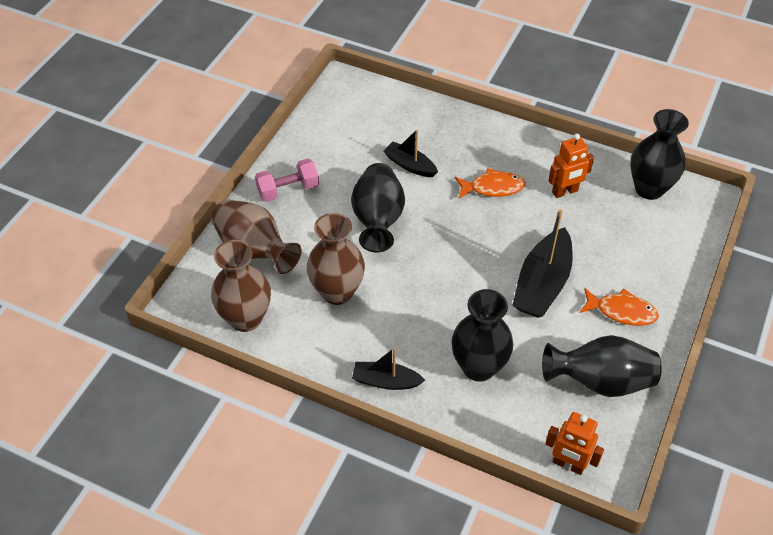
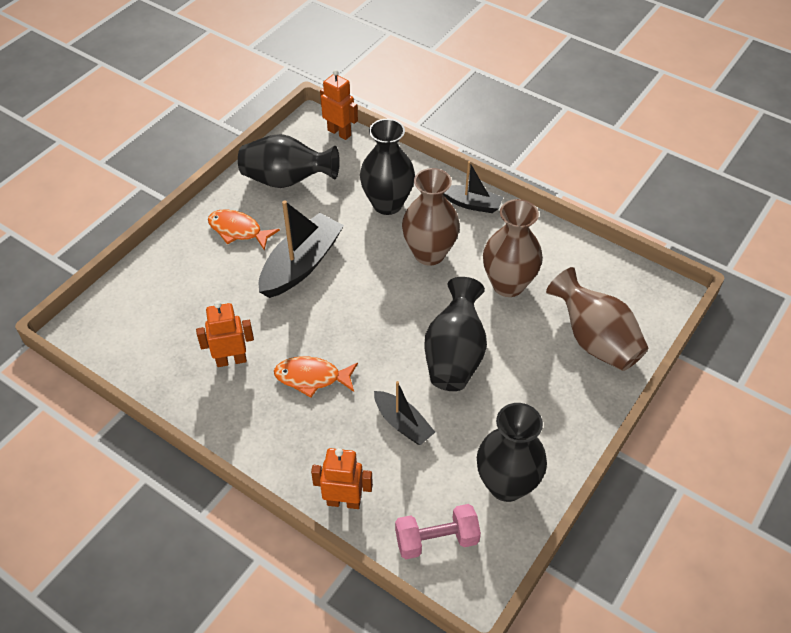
camera: 170 degrees left, 0 degrees up
(246, 318) = (600, 272): brown vase -> brown vase (429, 253)
(288, 190) = (557, 411): pink dumbbell -> pink dumbbell (436, 540)
(439, 113) = (344, 501): none -> orange robot
(649, 189) = (134, 350): black vase -> black vase (506, 484)

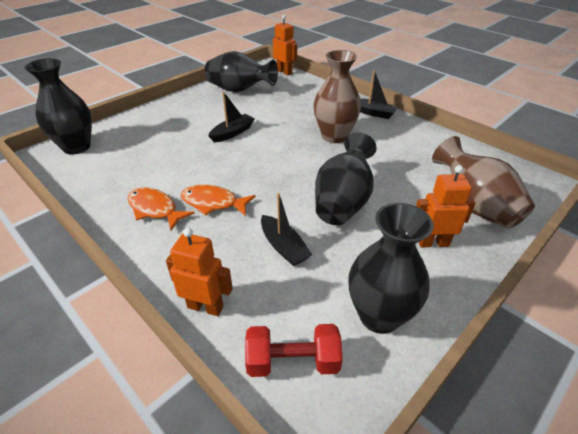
camera: 10 degrees right, 10 degrees down
(231, 360) = (152, 183): orange robot -> orange robot (433, 243)
(238, 230) = (194, 111): orange fish -> orange fish (155, 209)
(301, 264) = (232, 133): black boat -> black boat, size x0.59
(387, 204) = (308, 107): black vase -> black vase (76, 147)
(436, 540) = (292, 361): pink dumbbell -> red dumbbell
(508, 284) = (397, 160): brown vase -> none

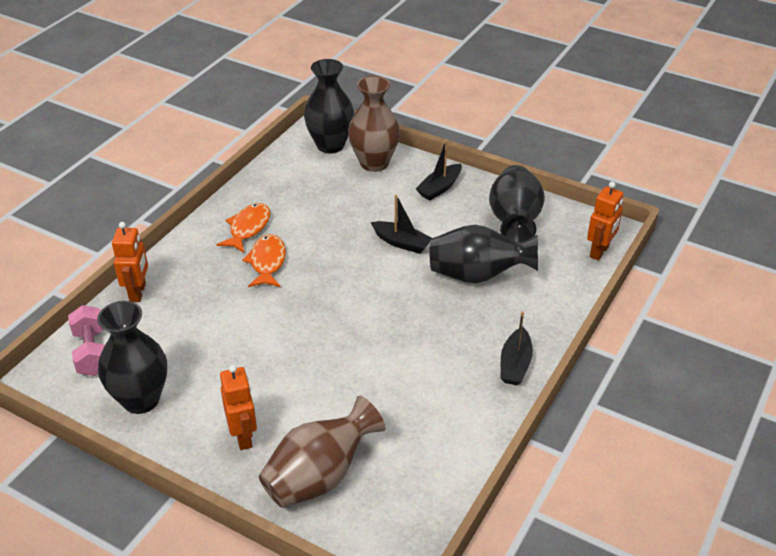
camera: 75 degrees right, 0 degrees up
(284, 247) = (214, 324): black boat -> black boat (439, 188)
(292, 361) = (92, 352): red dumbbell -> pink dumbbell
(334, 136) = (431, 332): brown vase -> brown vase (374, 163)
(343, 202) = (294, 357): black vase -> black vase (477, 275)

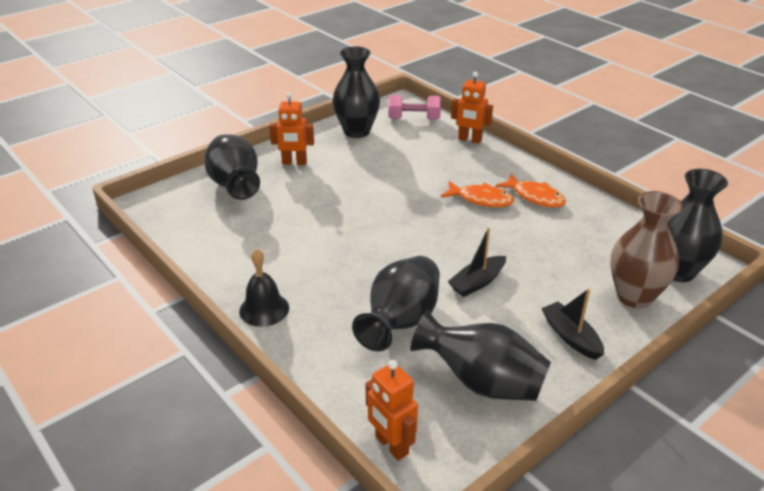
camera: 110 degrees right, 5 degrees down
(320, 476) = (235, 185): brown vase -> black vase
(515, 364) = (264, 309): black boat -> black bell

